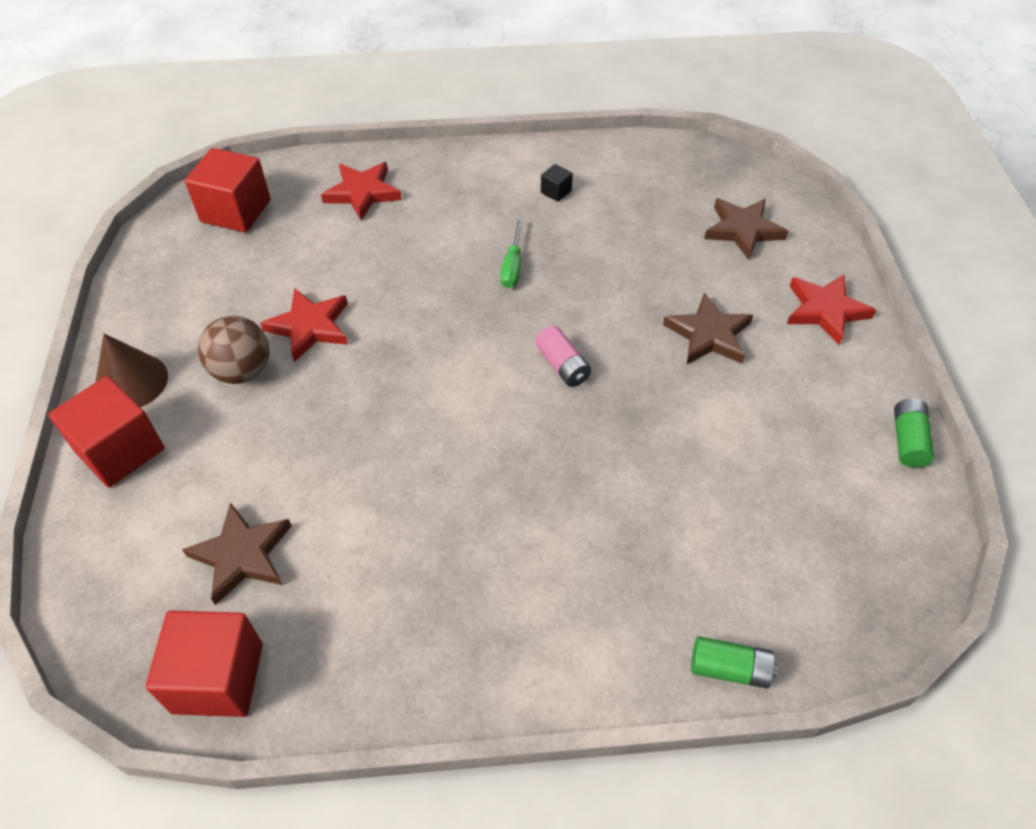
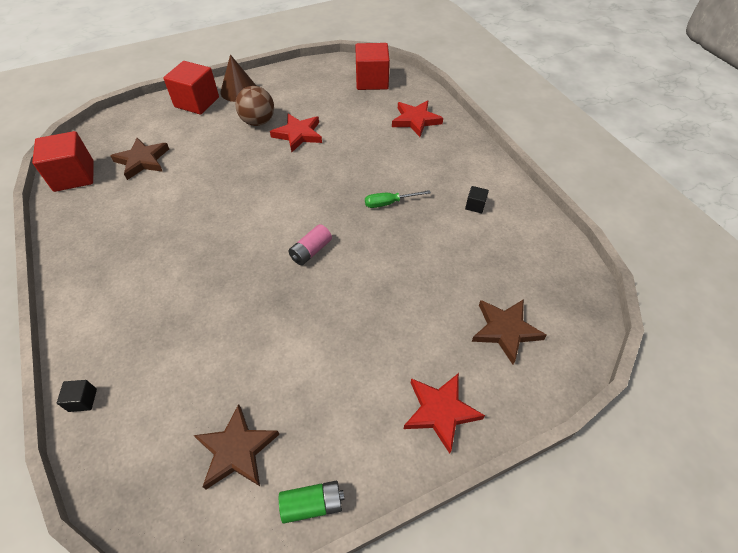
camera: 70 degrees right, 0 degrees up
(708, 335) = (374, 329): brown star -> brown star (236, 450)
(729, 669) = (83, 400): green battery -> black cube

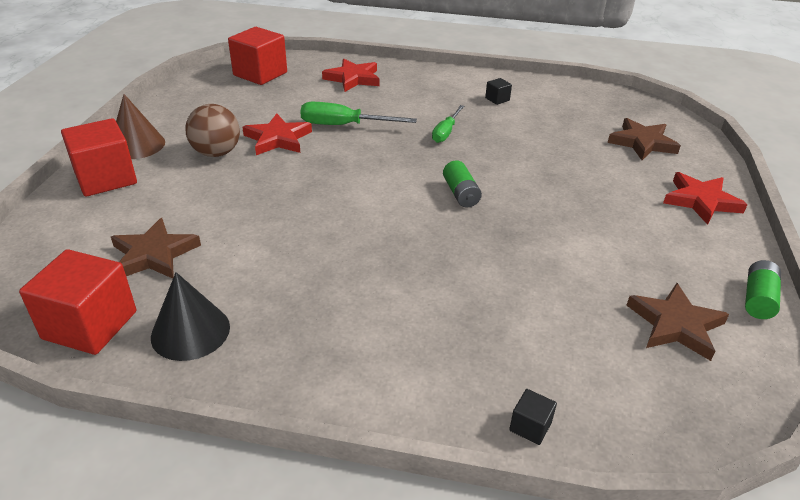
camera: 55 degrees left, 15 degrees down
(88, 212) = (190, 331): none -> black cone
(311, 251) = (460, 194): pink battery -> green battery
(345, 151) = (344, 125): none -> green screwdriver

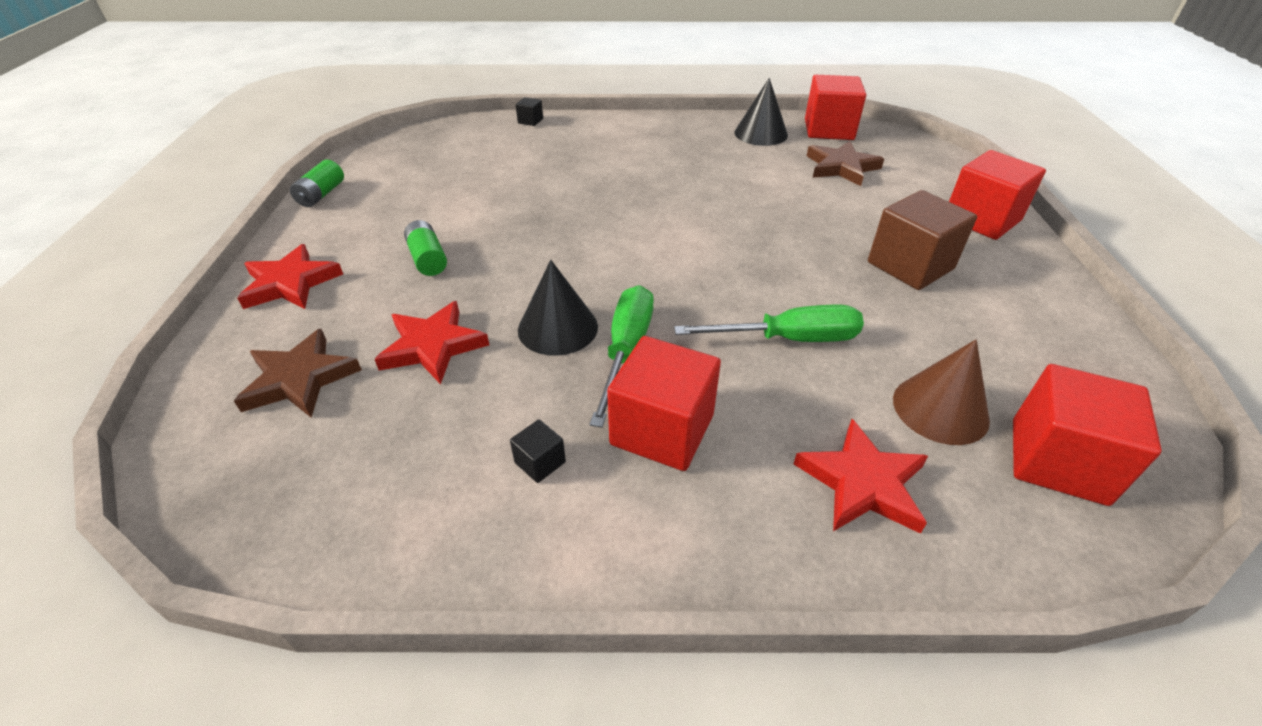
camera: 170 degrees right, 5 degrees up
(137, 145) = (1017, 263): brown cone -> brown cone (940, 409)
(216, 153) = (910, 265): brown ball -> brown cube
(278, 139) = (859, 299): red star -> red star (433, 346)
(435, 102) = (662, 429): none -> red cube
(446, 132) = (626, 350): green screwdriver -> green screwdriver, size x1.54
(460, 194) = (589, 253): green battery -> green battery (428, 259)
(488, 148) = (558, 328): none -> black cone
(675, 325) = (408, 171): brown star -> none

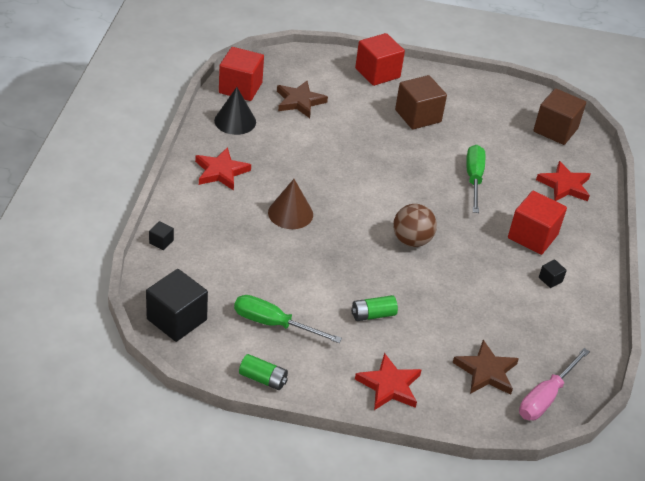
camera: 85 degrees left, 0 degrees up
(221, 462) = (545, 397): none -> pink screwdriver
(415, 141) = (177, 319): none -> black cube
(433, 346) = (464, 314): red star -> red star (221, 171)
(558, 328) = (454, 261): black cone -> none
(593, 281) = (411, 240): none -> brown ball
(626, 350) = (476, 238): green screwdriver -> green screwdriver (273, 324)
(940, 409) = (525, 149): brown cone -> brown cone (290, 213)
(1058, 461) = (555, 130): red cube -> brown cube

